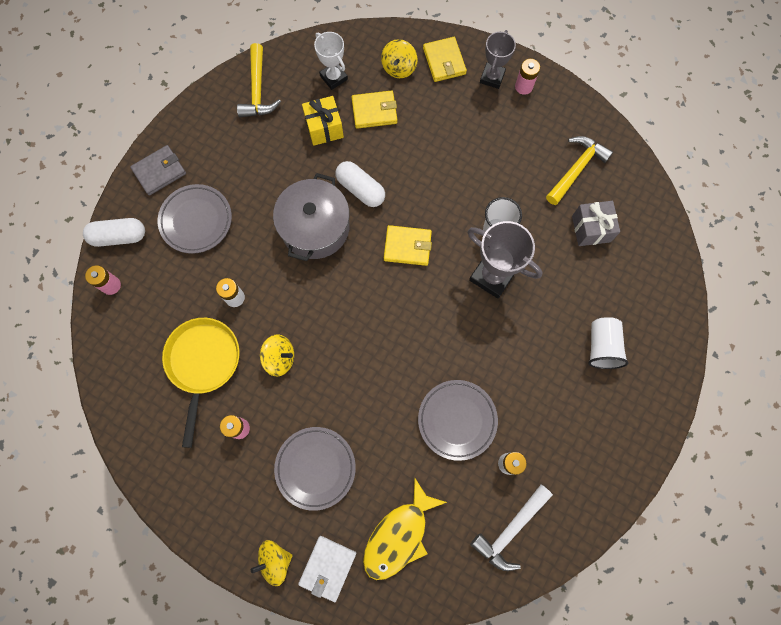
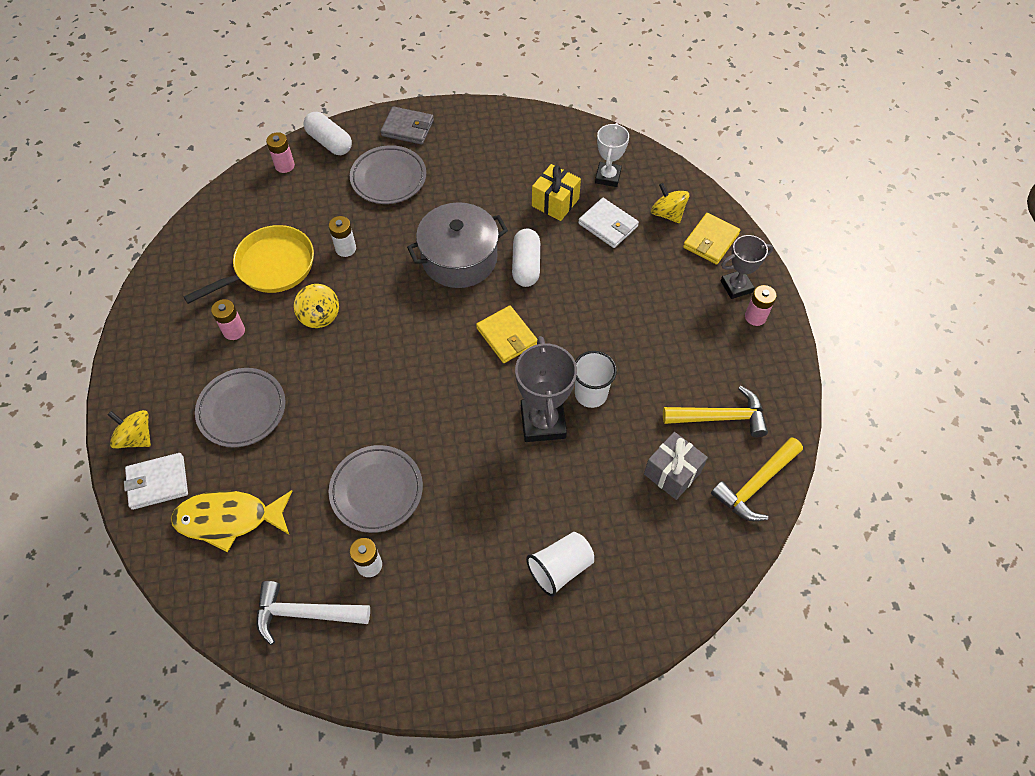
camera: 50 degrees right, 15 degrees down
(258, 90) = (541, 137): yellow hammer -> yellow hammer (756, 485)
(374, 111) = (608, 225): yellow wallet -> white wallet
(399, 68) = (667, 214): yellow spinning top -> yellow spinning top turned 75 degrees clockwise

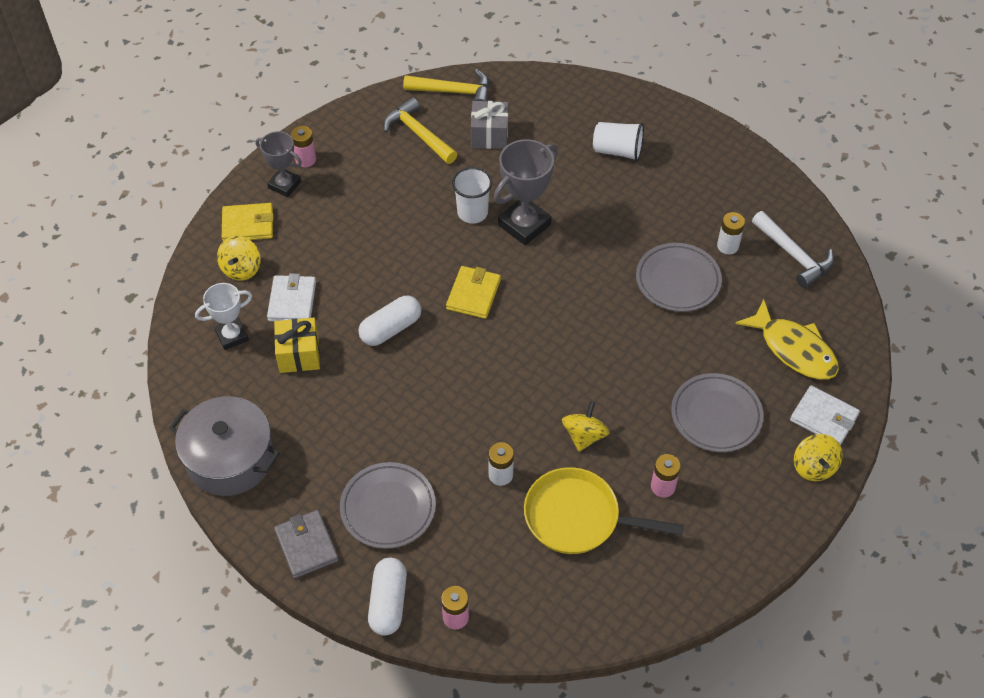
camera: 130 degrees left, 5 degrees down
(459, 258) = (428, 380): grey pot -> grey pot (230, 458)

